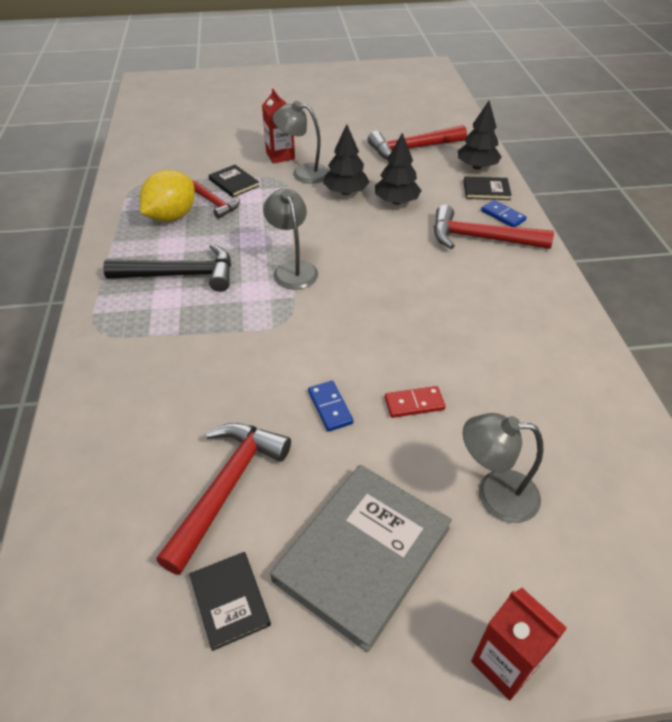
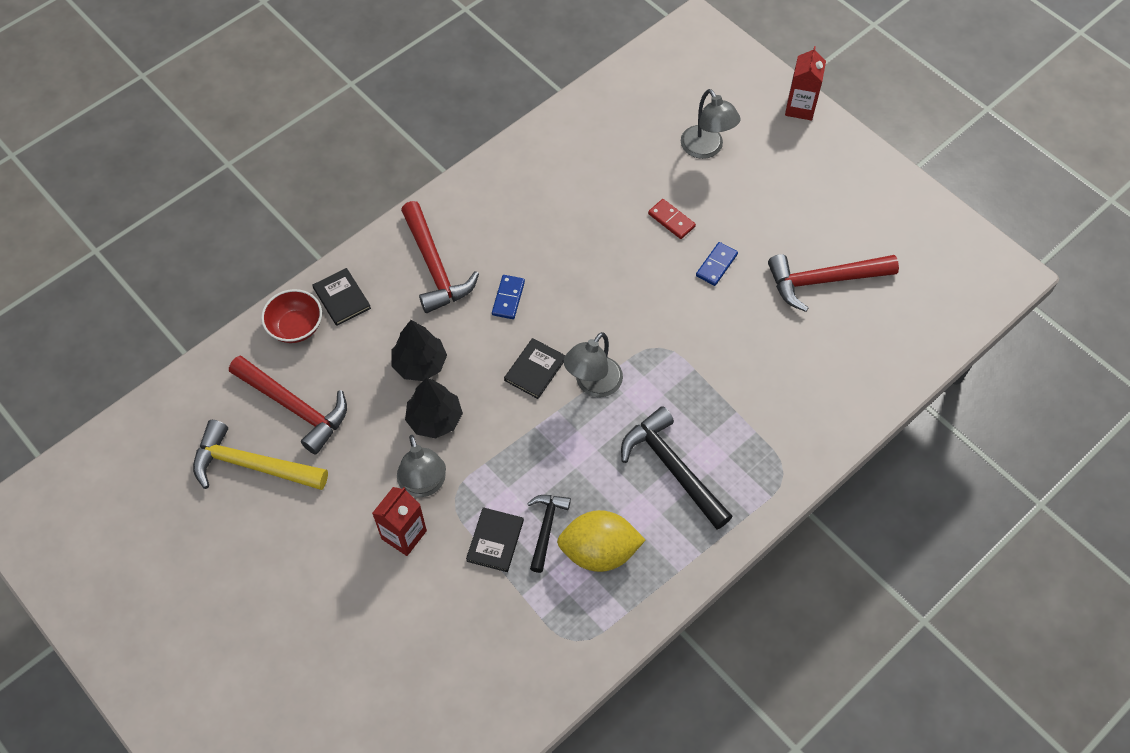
camera: 125 degrees left, 15 degrees up
(215, 203) = (546, 528): red hammer -> black hammer
(230, 601) = (879, 232): black book -> black book (535, 369)
(362, 554) = (800, 190): grey book -> none
(386, 126) = (252, 465): none -> yellow hammer
(477, 167) = (296, 327): black tree -> red bowl
(503, 216) = (382, 265): blue domino -> blue domino (508, 298)

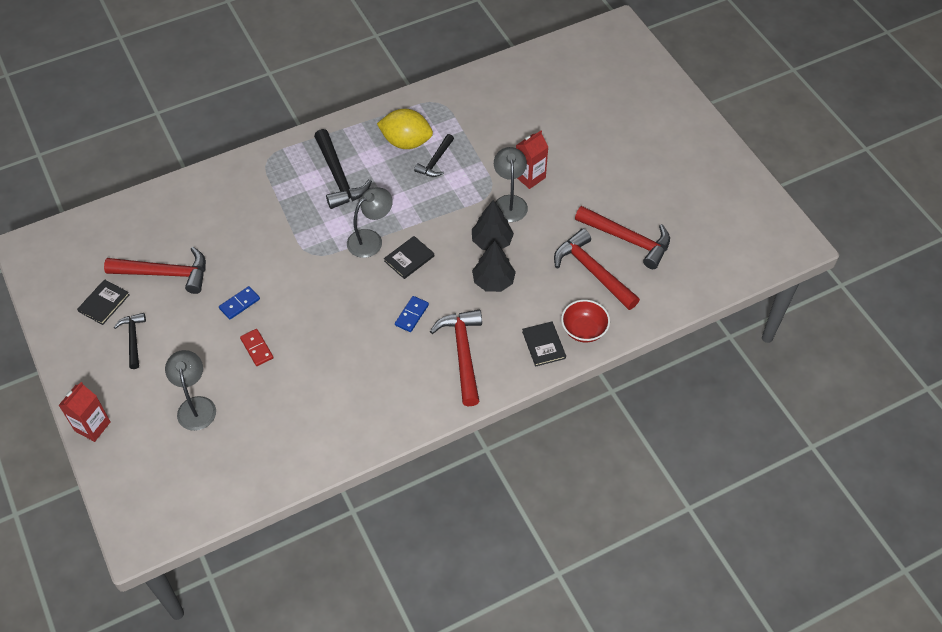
camera: 165 degrees left, 5 degrees down
(252, 465) = (628, 239): yellow hammer -> red hammer
(495, 540) = (471, 161): black book -> black book (104, 303)
(813, 199) = (133, 339): none -> black hammer

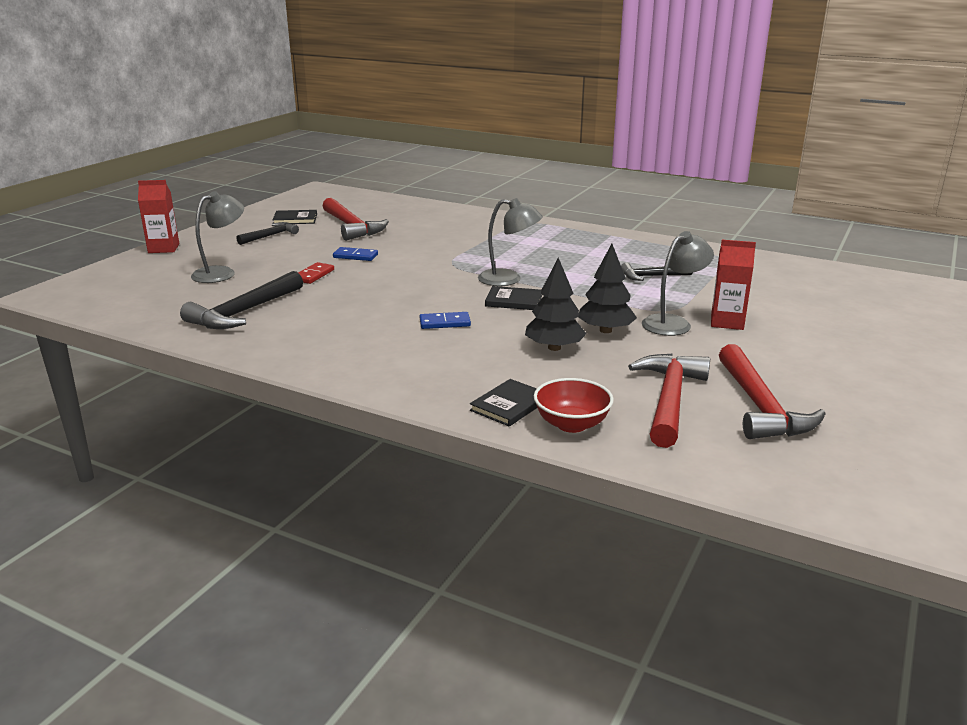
camera: 55 degrees right, 30 degrees down
(338, 177) = (555, 248): black hammer -> black hammer (244, 312)
(406, 142) = (648, 259): yellow lemon -> none
(463, 353) = (430, 363): red hammer -> none

